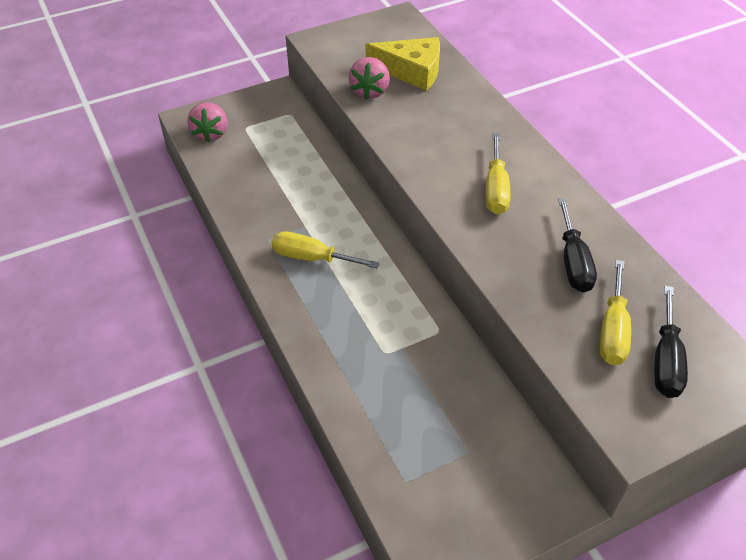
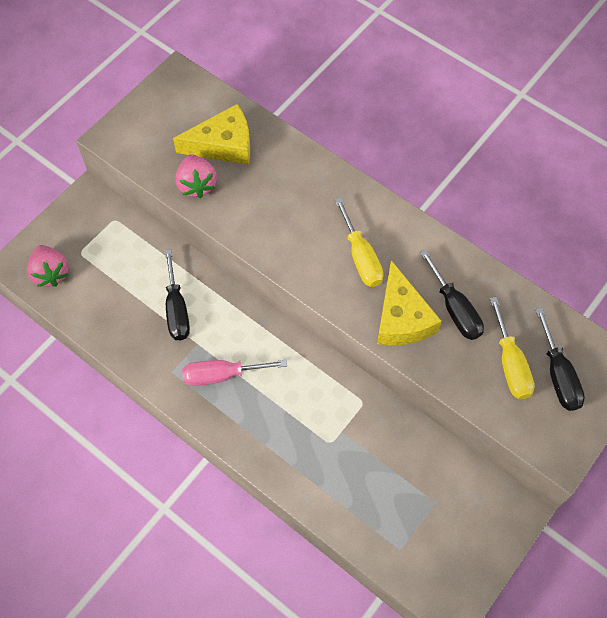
camera: 25 degrees left, 15 degrees up
(302, 194) = (177, 309): none -> black screwdriver
(312, 258) = (222, 375): yellow screwdriver -> pink screwdriver
(511, 250) = (401, 318): none -> yellow cheese

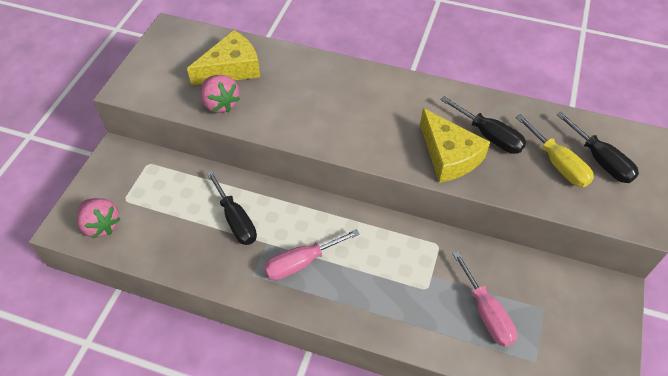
camera: 20 degrees left, 10 degrees down
(361, 257) = (390, 120): yellow screwdriver -> none
(376, 487) = (486, 313): none -> pink screwdriver

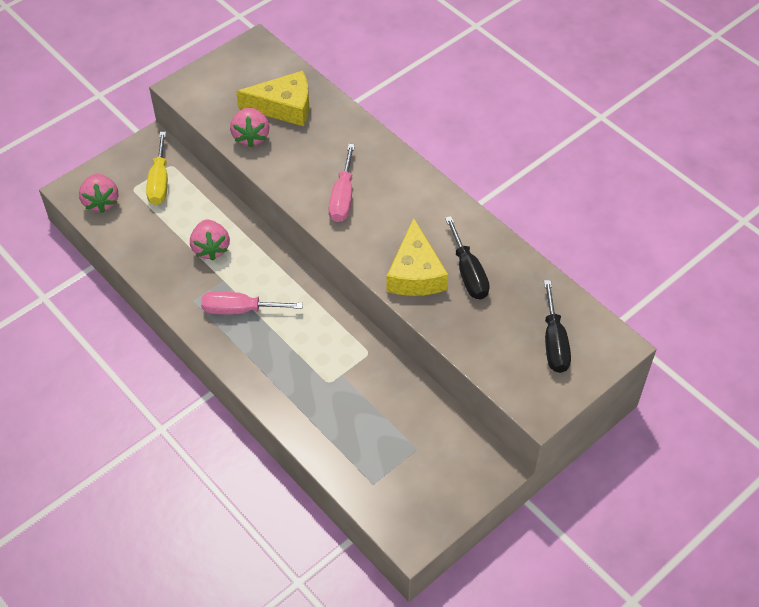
camera: 30 degrees right, 0 degrees up
(236, 220) = (211, 248): black screwdriver -> pink strawberry
(486, 313) = (363, 426): pink screwdriver -> pink screwdriver (342, 197)
(557, 164) = (510, 326): yellow screwdriver -> yellow screwdriver (159, 182)

